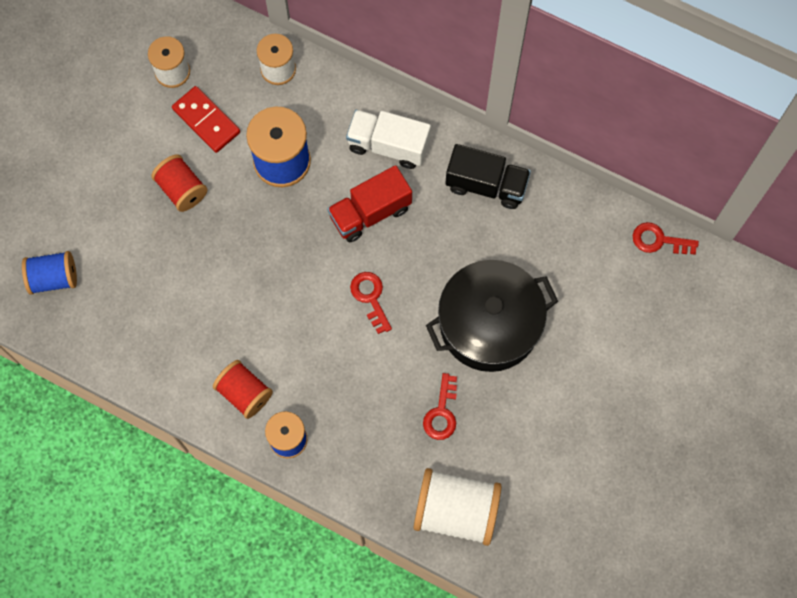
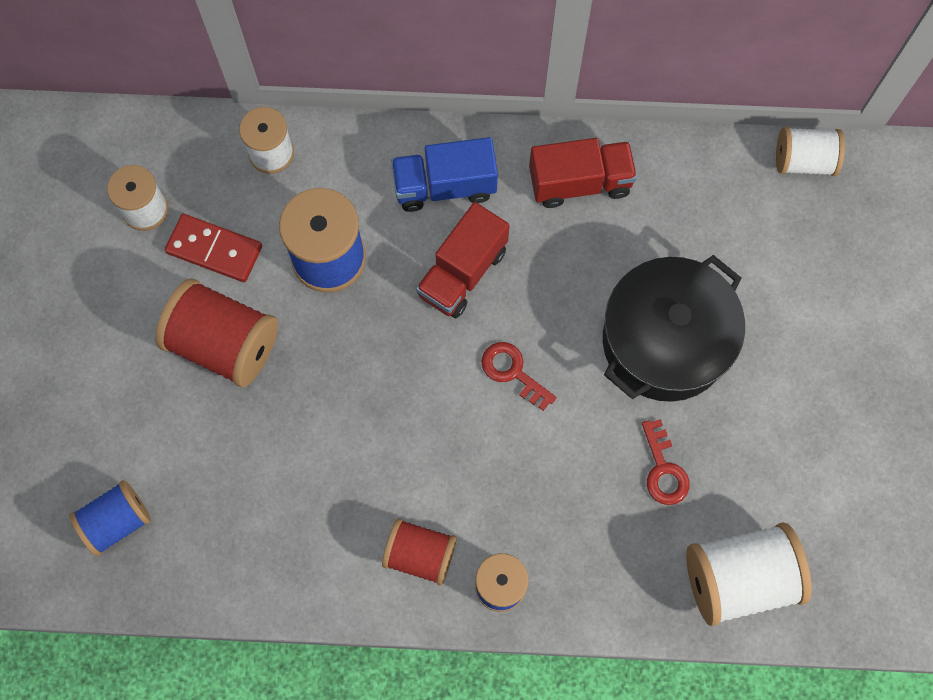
camera: 25 degrees left, 0 degrees up
(182, 189) = (224, 344): red spool -> red spool, size x1.59
(388, 145) = (445, 186): white truck -> blue truck
(486, 185) = (580, 182): black truck -> red truck
(659, 240) = (804, 161): red key -> white spool

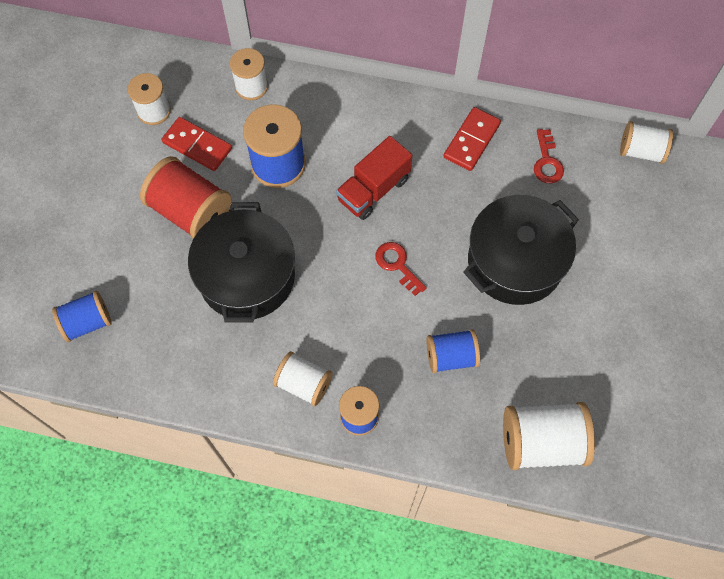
camera: 10 degrees right, 5 degrees down
(317, 421) = (247, 276): none -> black pot
(420, 555) = (303, 383): red spool -> white spool
(445, 186) = (372, 128): blue truck -> none
(580, 182) = (471, 140): red truck -> red domino
(604, 485) = (451, 356): none -> blue spool
(663, 469) = (497, 353): red key -> red key (547, 161)

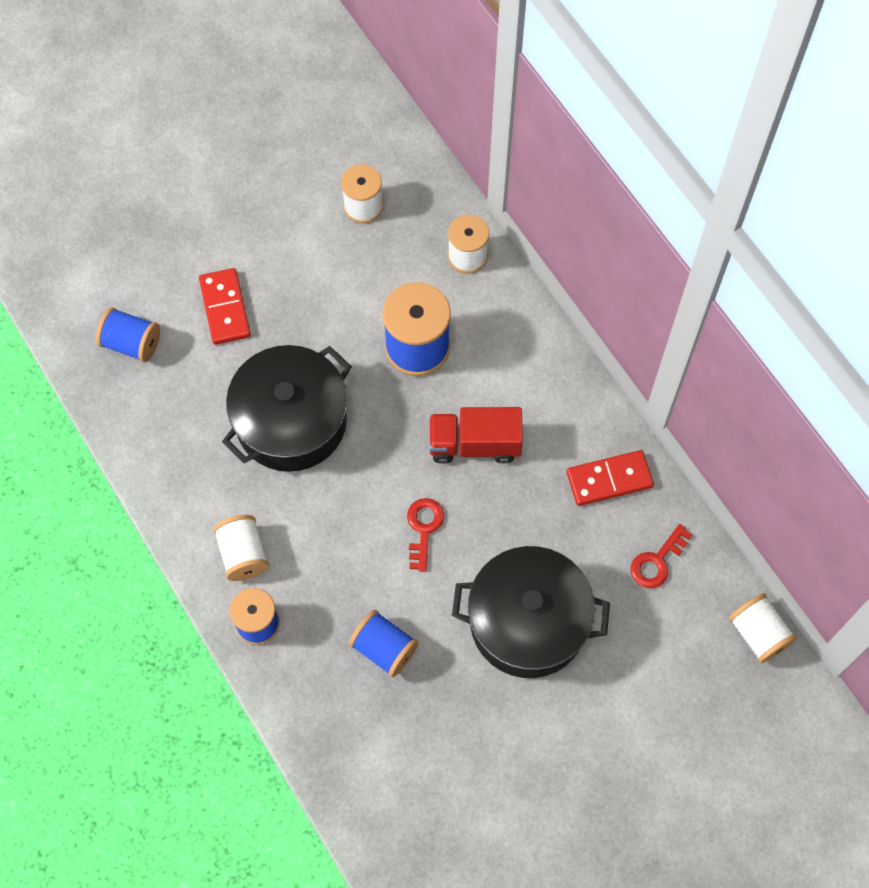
camera: 45 degrees right, 0 degrees up
(191, 211) = (304, 323): red spool -> none
(197, 145) = (367, 270): red domino -> red domino (225, 308)
(541, 442) = (380, 792): white spool -> none

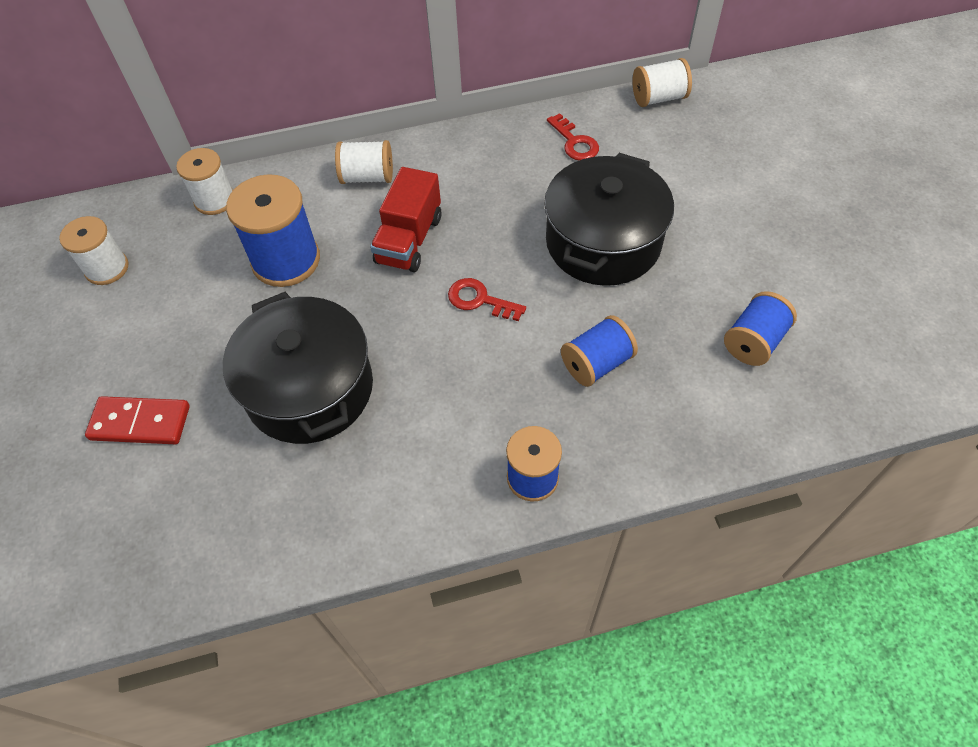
camera: 70 degrees left, 10 degrees down
(131, 343) = (123, 536): blue spool -> blue spool (754, 342)
(243, 554) = (444, 473): white spool -> white spool (367, 177)
(609, 479) = (486, 155): red domino -> none

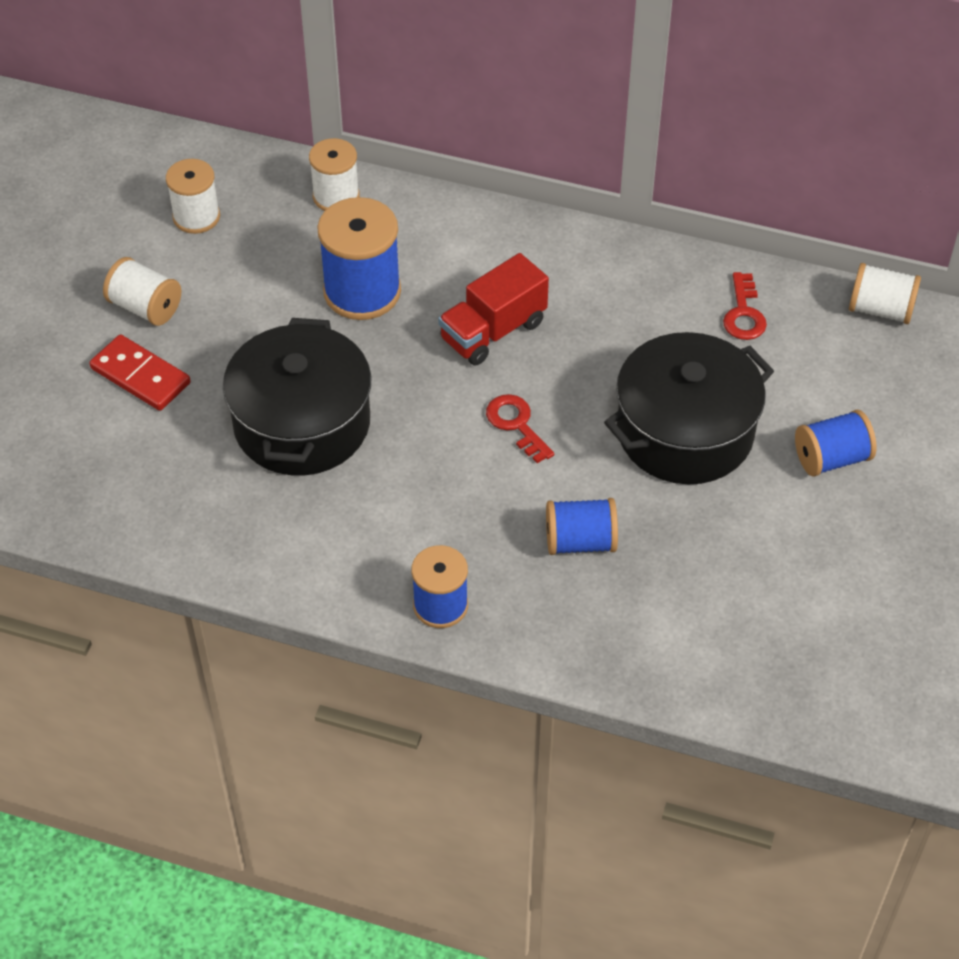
camera: 30 degrees right, 5 degrees down
(367, 177) = (499, 245): white spool -> white spool (145, 307)
(754, 342) = (753, 605): blue spool -> blue spool (831, 458)

